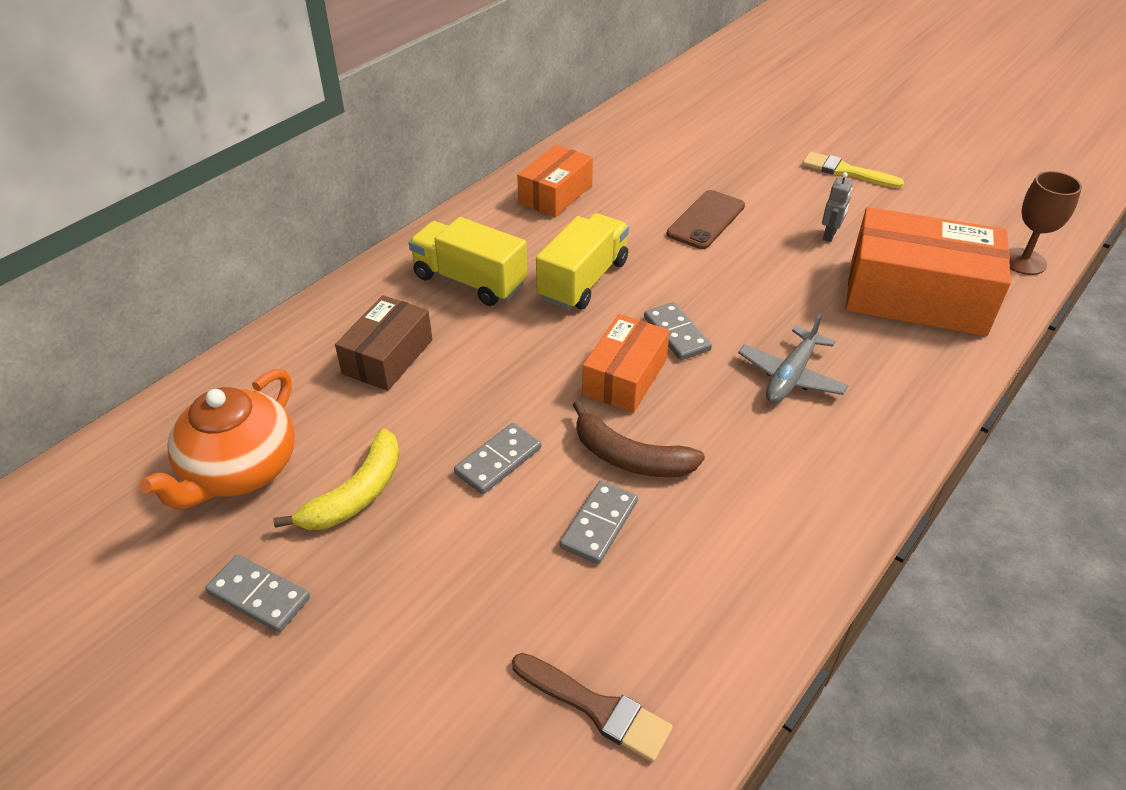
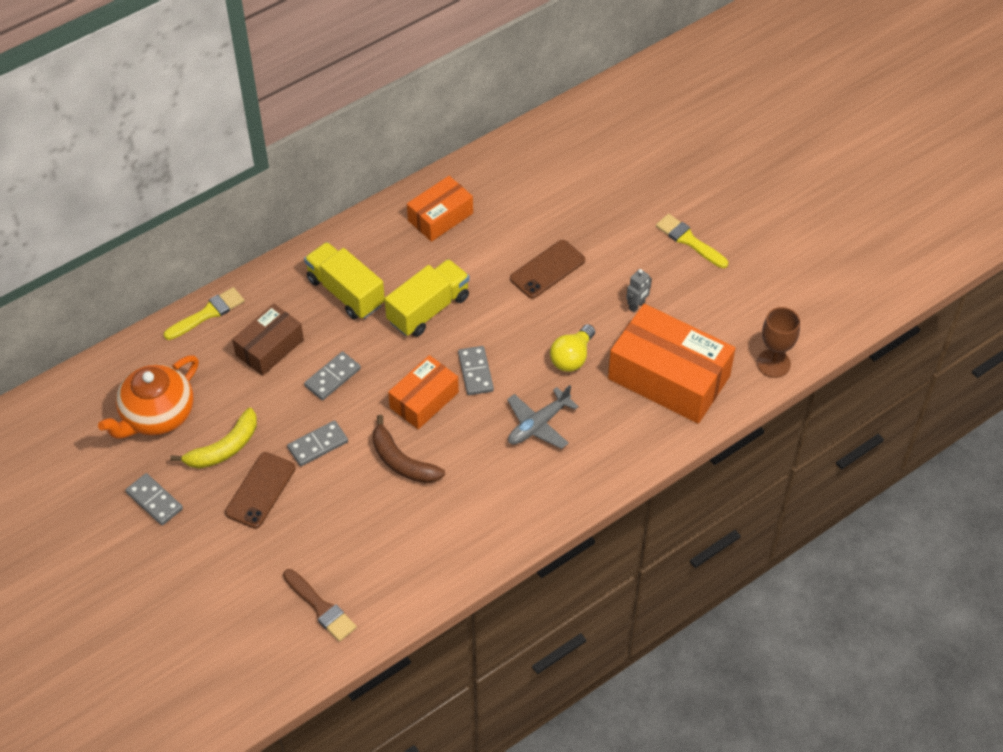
camera: 15 degrees right, 10 degrees up
(289, 334) = (207, 313): none -> yellow brush
(431, 542) = (260, 490): none -> brown phone
(599, 524) = (364, 502): grey domino -> grey domino (332, 377)
(787, 297) = (572, 357): none -> yellow light bulb

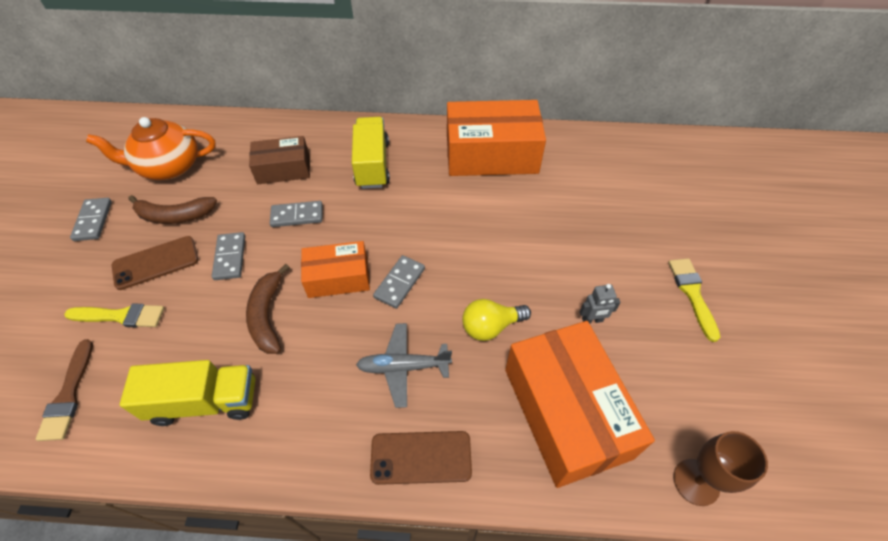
camera: 40 degrees right, 0 degrees up
(207, 313) = (275, 126): yellow brush -> yellow brush (120, 316)
(224, 448) = (175, 216): yellow banana -> brown banana
(318, 445) = (230, 257): grey domino -> grey domino turned 75 degrees clockwise
(428, 309) = (415, 211): yellow truck -> yellow truck (205, 401)
(440, 217) = (491, 154): orange box -> orange box, size x1.74
(547, 269) = (538, 240): brown phone -> brown phone (421, 457)

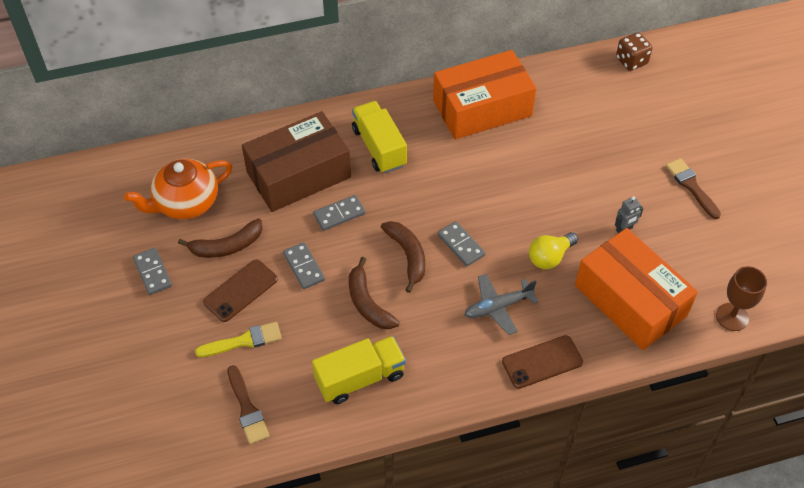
camera: 20 degrees left, 0 degrees up
(283, 169) = (299, 175): brown box -> brown box, size x1.74
(338, 277) = (408, 256): orange box -> brown banana
(399, 283) = (461, 245): grey domino -> grey domino turned 45 degrees counterclockwise
(666, 148) = (631, 61): none -> brown dice
(692, 294) = (691, 186): yellow brush -> brown brush

